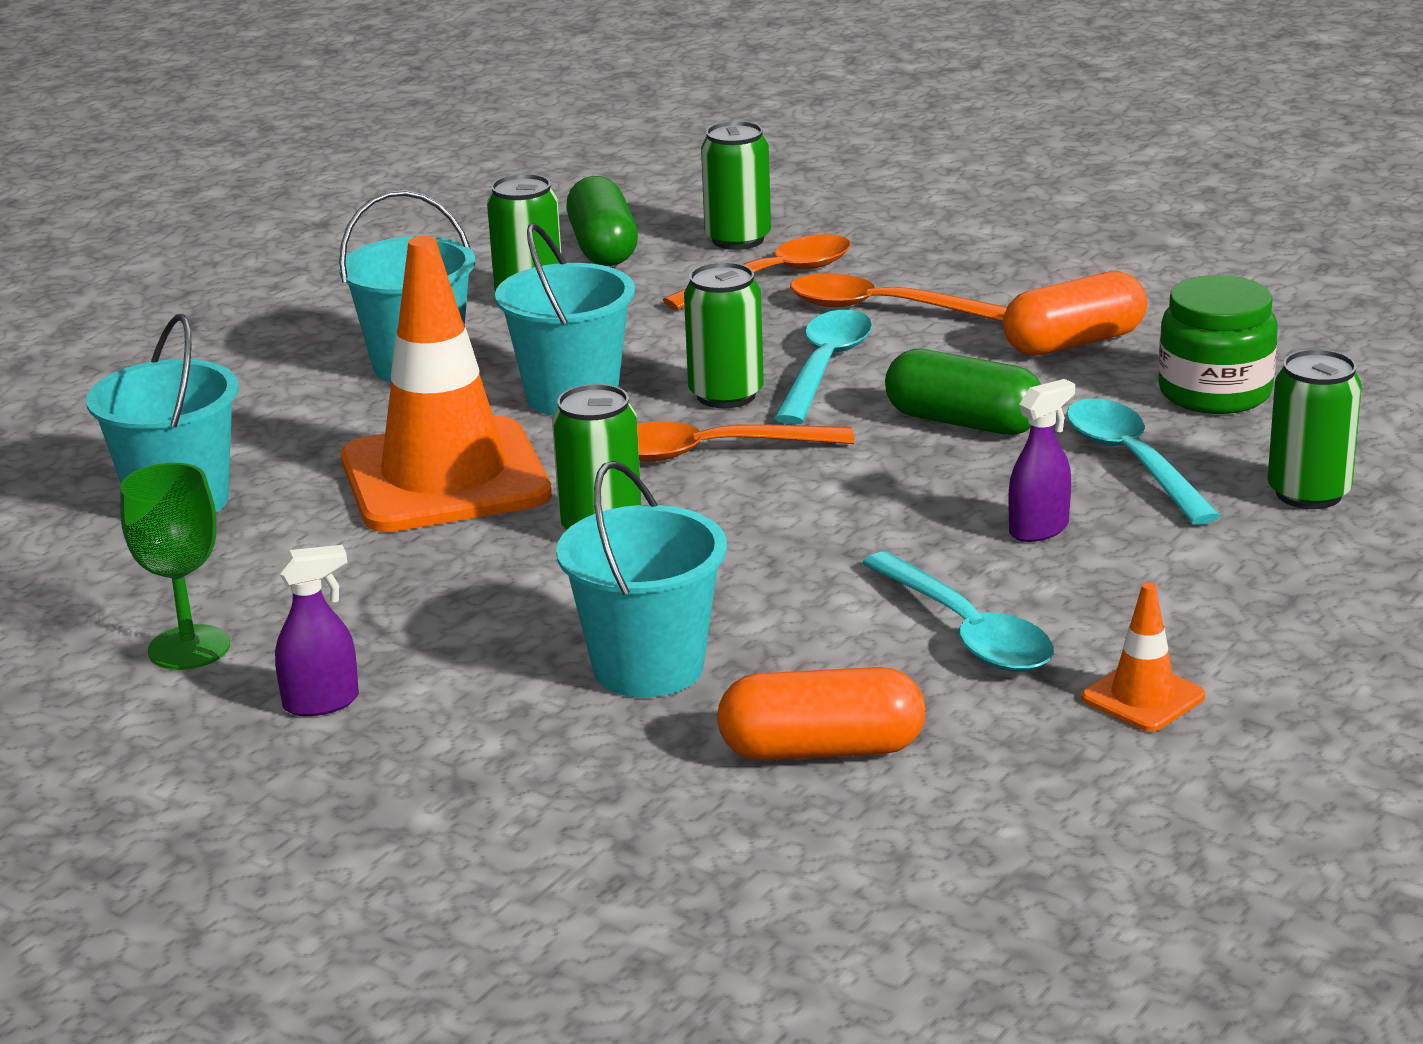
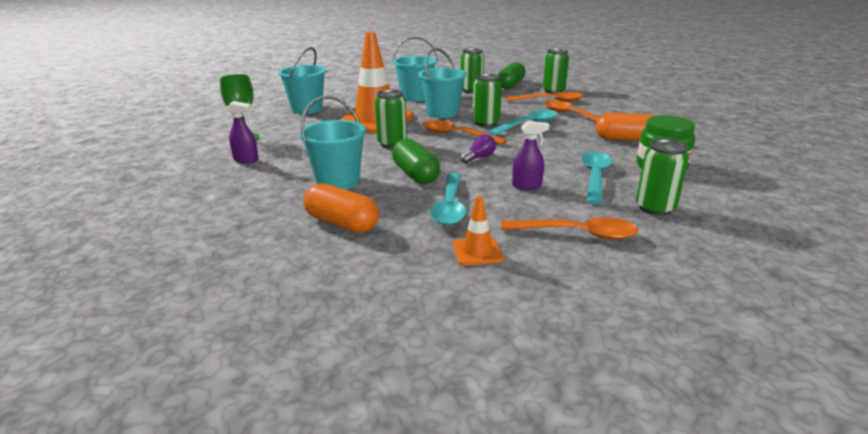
camera: 35 degrees right, 0 degrees up
(851, 495) = (479, 157): none -> purple light bulb
(963, 422) = (550, 149): green capsule -> green capsule (415, 174)
(1251, 596) = (576, 234): none -> orange spoon

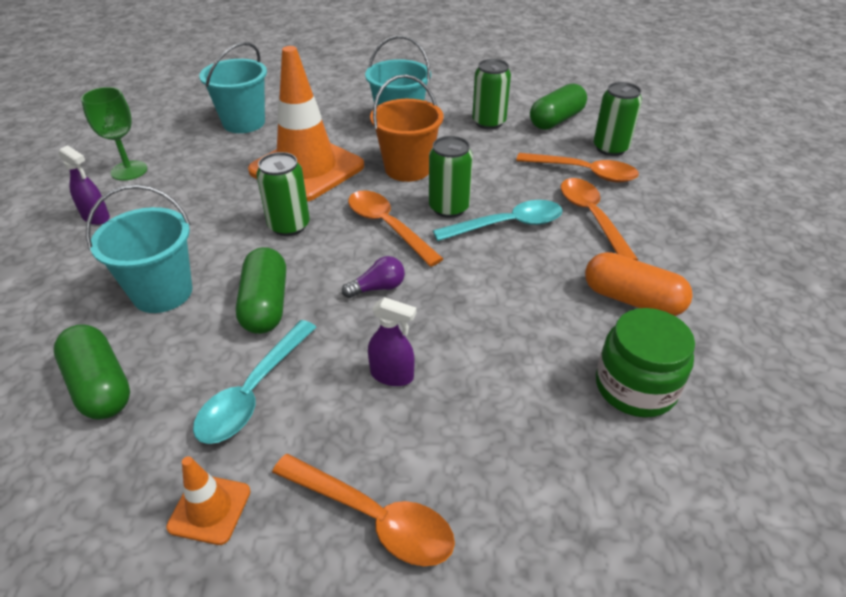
camera: 20 degrees right, 15 degrees up
(342, 223) = (100, 386): orange capsule -> green capsule
(442, 113) = (407, 169): turquoise bucket -> orange bucket
(595, 177) = (507, 384): turquoise spoon -> none
(655, 208) = (540, 494): green can -> none

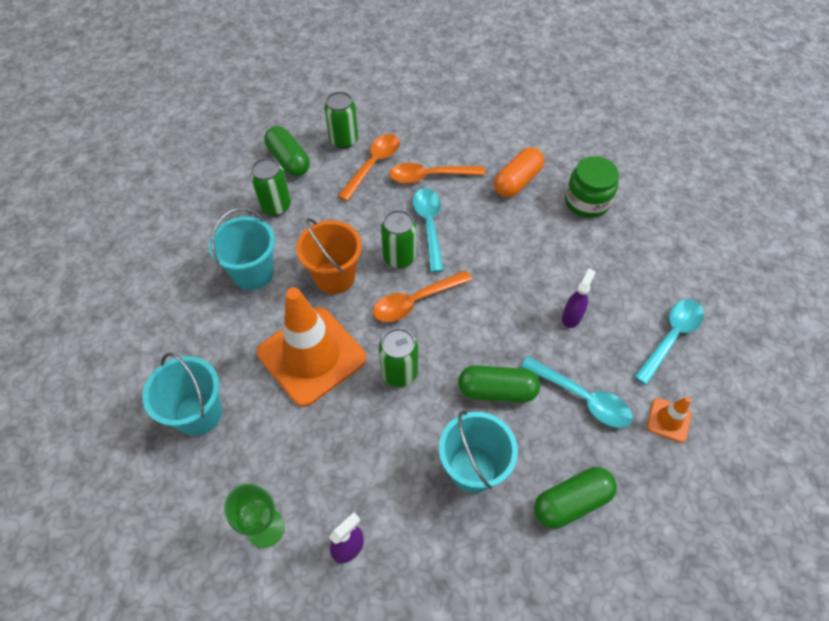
camera: 80 degrees left, 15 degrees up
(373, 517) = (670, 337): orange spoon -> turquoise spoon
(378, 288) = (488, 316): purple light bulb -> none

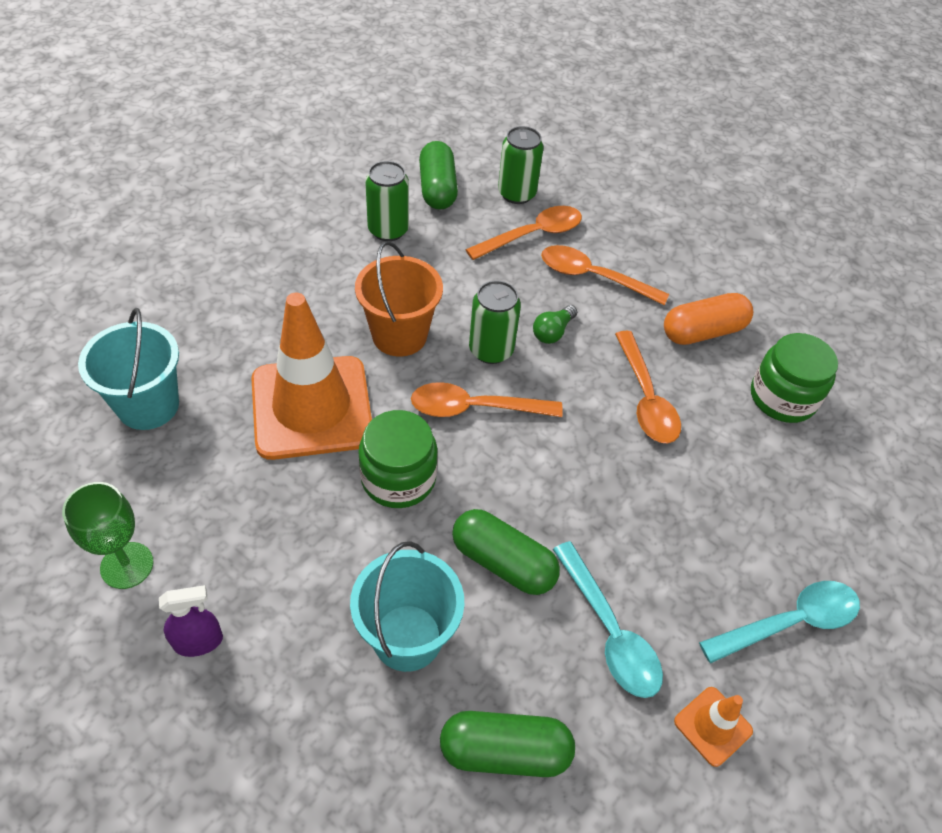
camera: 25 degrees right, 5 degrees down
(253, 273) = (312, 288): turquoise bucket -> none
(399, 372) = (398, 478): green can -> green jar
(429, 226) = (552, 332): turquoise spoon -> green light bulb
(511, 241) = (645, 398): none -> orange spoon
(571, 316) = (664, 525): purple spray bottle -> none

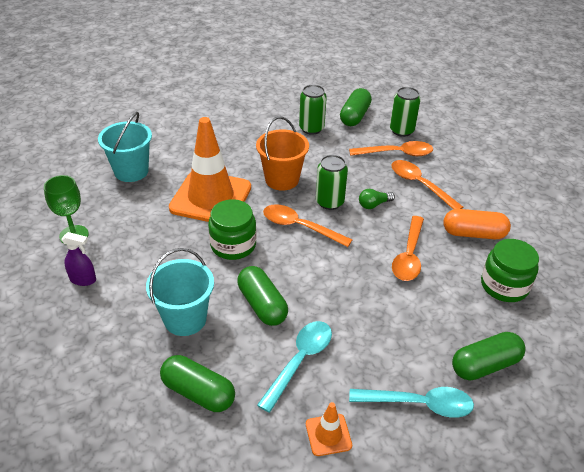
camera: 30 degrees right, 10 degrees down
(609, 631) = (299, 361): turquoise spoon -> turquoise spoon turned 150 degrees counterclockwise
(828, 527) = (485, 365): none -> green capsule

